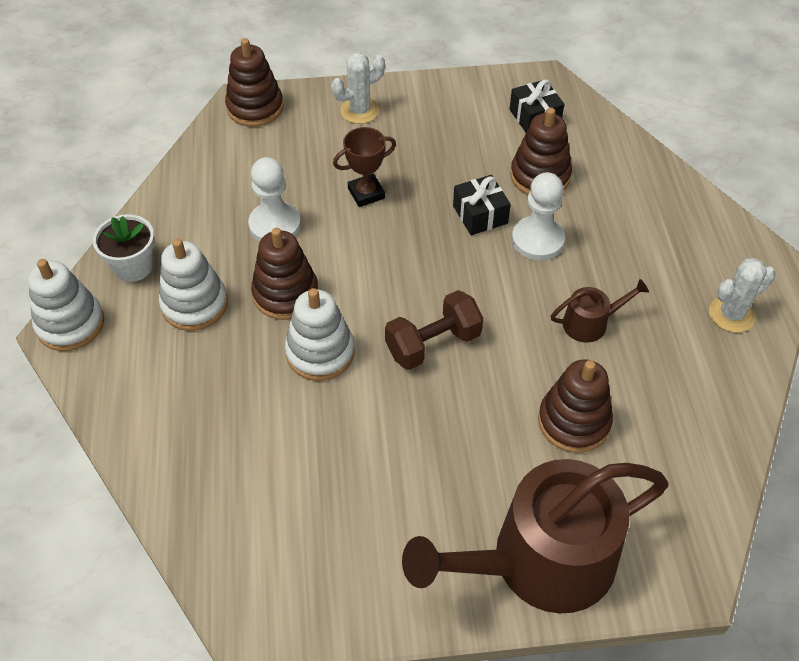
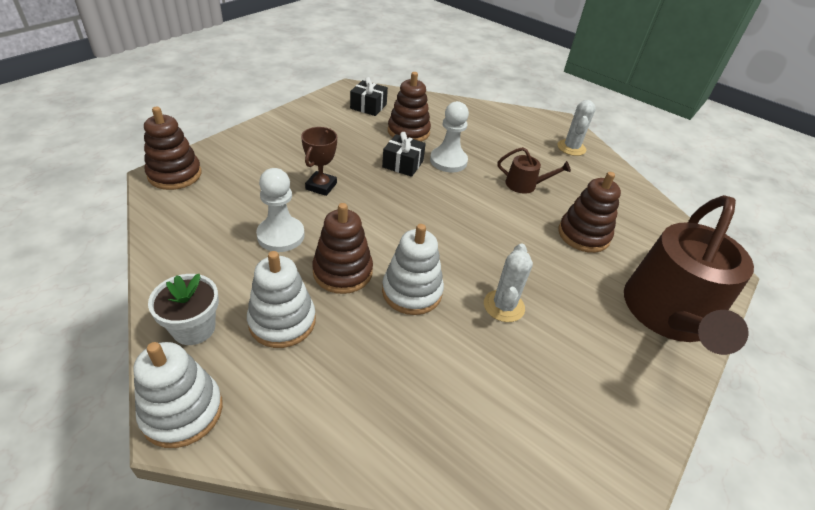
camera: 50 degrees left, 10 degrees down
(359, 111) = (258, 145): white cactus -> white cactus (503, 306)
(433, 344) = (468, 243): brown dumbbell -> none
(590, 323) = (525, 185): brown watering can -> brown watering can turned 75 degrees clockwise

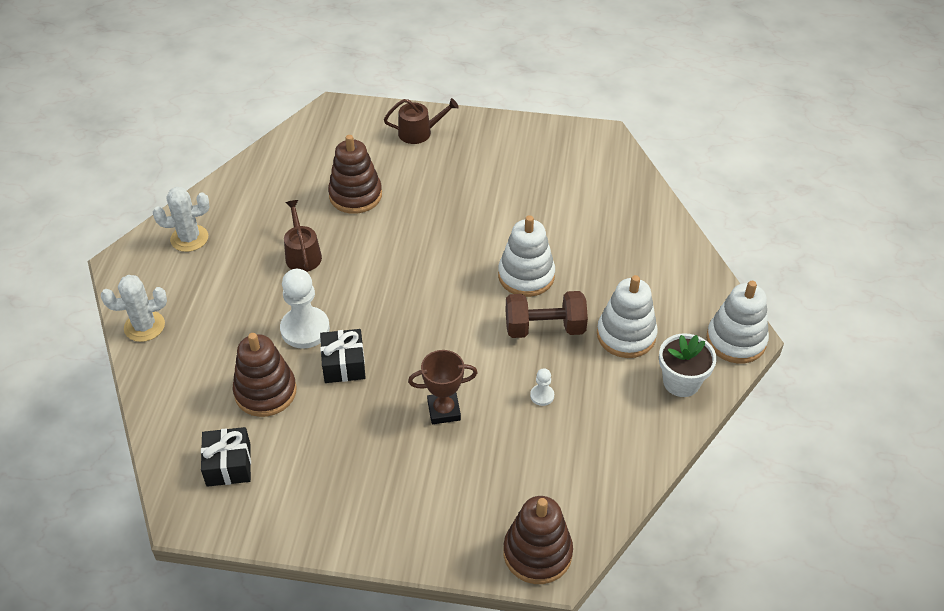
camera: 115 degrees left, 5 degrees up
(281, 235) = (542, 396): white pawn -> white pawn, size x0.47
(342, 272) = (544, 328): brown stacking toy -> brown dumbbell
(503, 306) = (492, 219): white cactus -> white cactus (144, 326)
(669, 315) = (419, 132): brown watering can -> brown watering can, size x0.42

